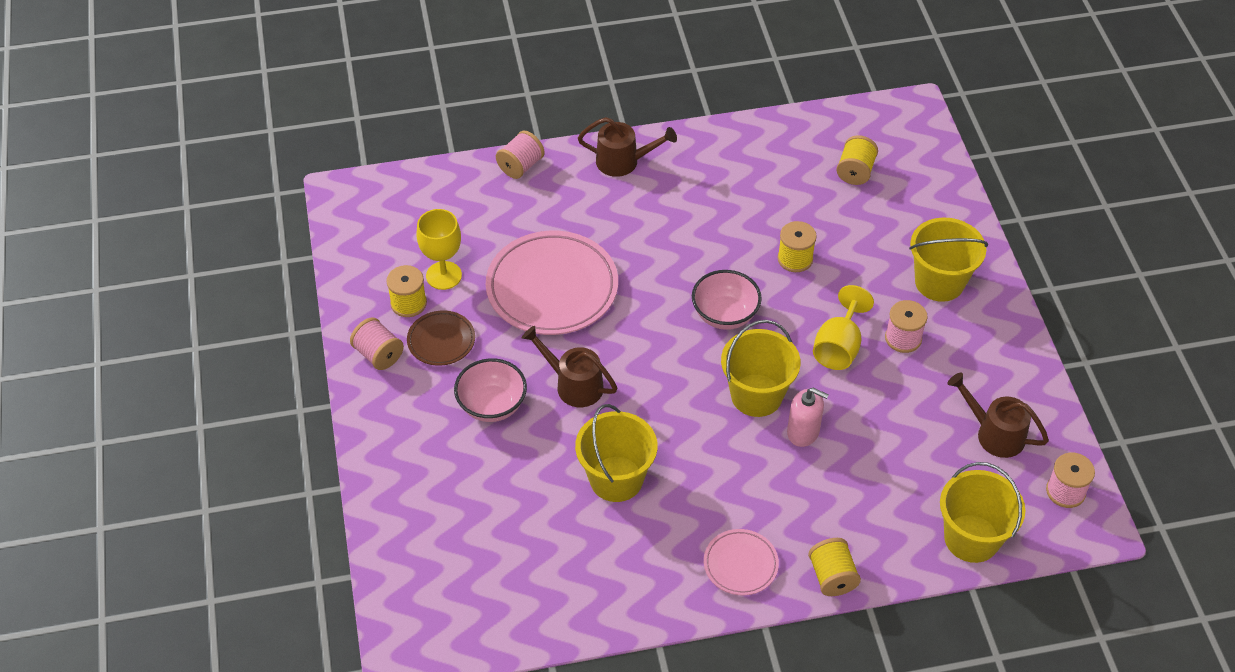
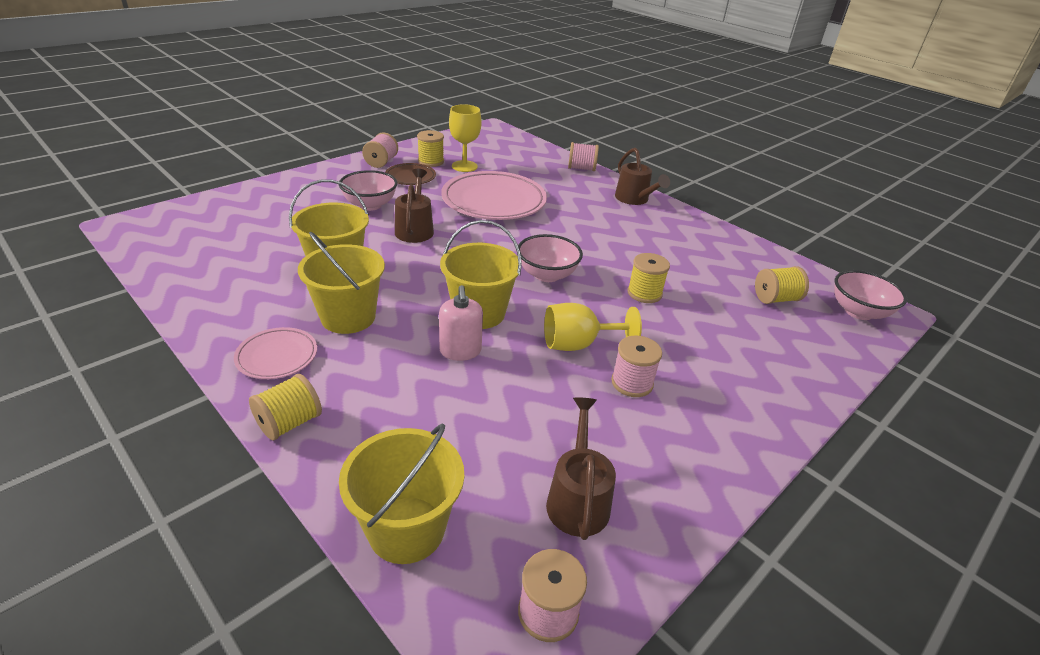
camera: 55 degrees right, 15 degrees down
(903, 129) = (858, 312): none -> pink bowl
(939, 282) = (727, 387): yellow bucket -> yellow bucket (348, 317)

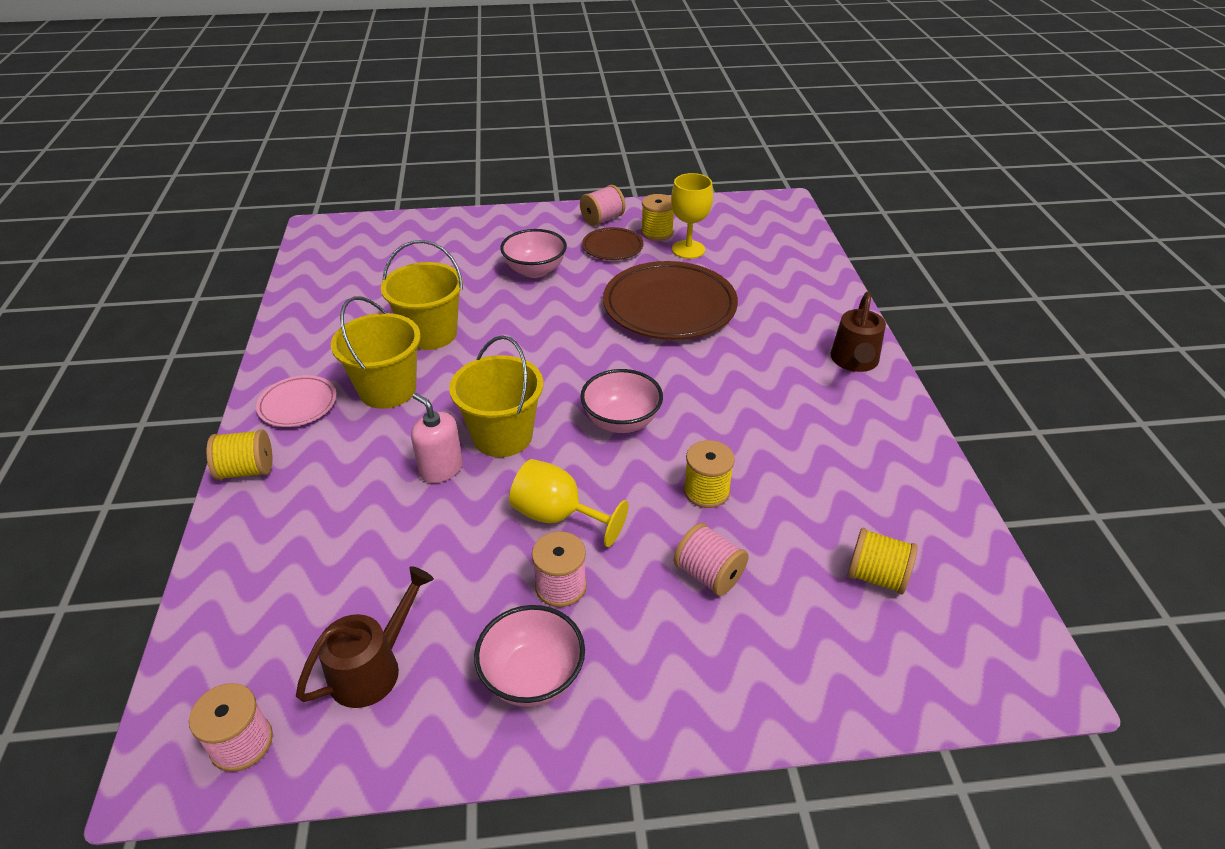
camera: 40 degrees right, 5 degrees up
(406, 529) = (226, 608): yellow bucket -> none
(415, 229) = (548, 314): brown watering can -> none
(460, 351) = (441, 469): pink soap dispenser -> pink soap dispenser turned 105 degrees clockwise
(494, 201) = (669, 307): pink plate -> brown plate
(581, 168) = (835, 294): pink spool -> pink spool (708, 574)
(858, 312) = (984, 653): pink bowl -> pink bowl (532, 676)

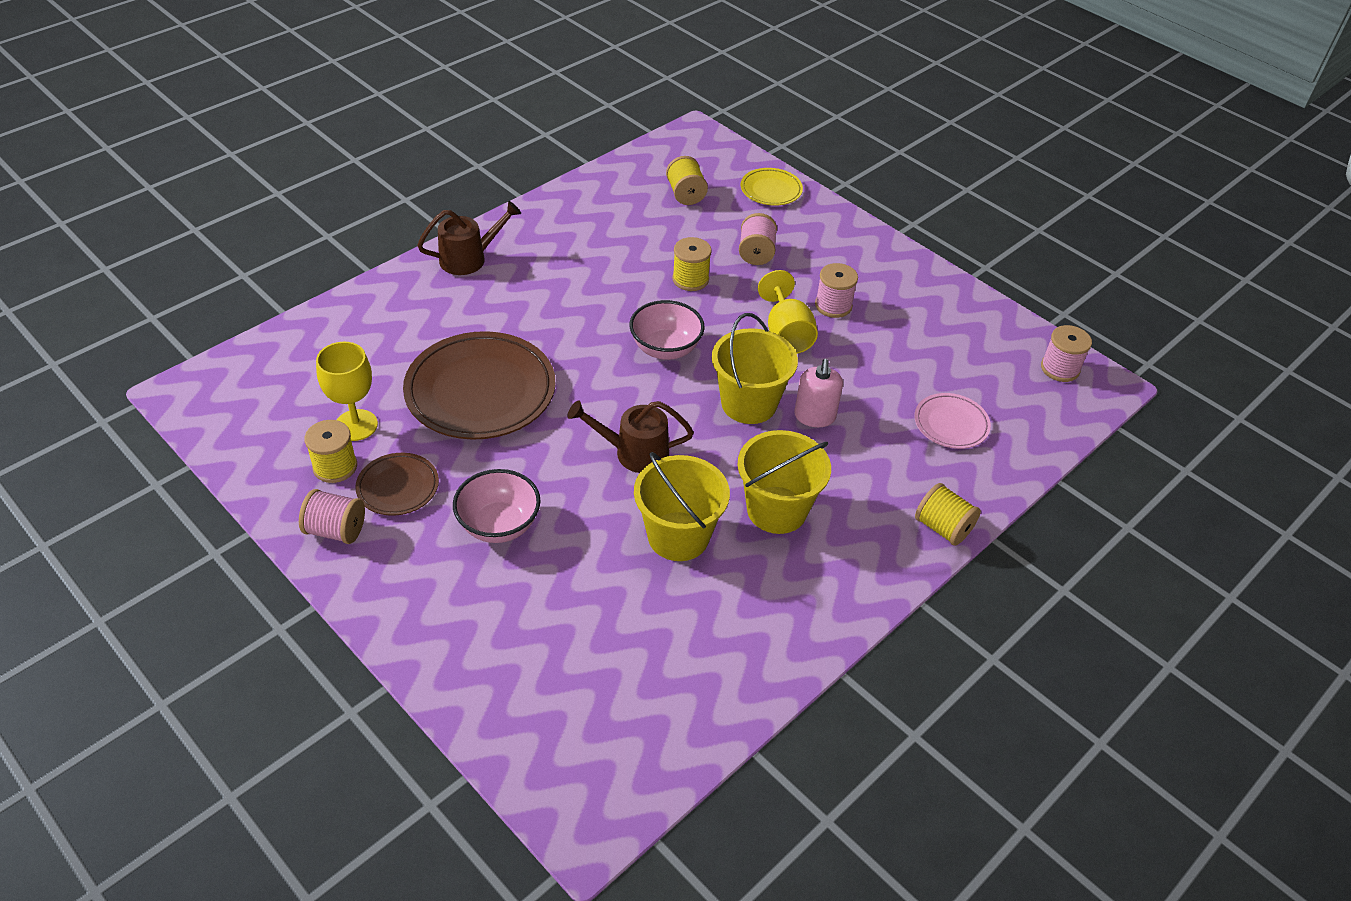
camera: 130 degrees left, 5 degrees up
(298, 405) = (856, 557): pink plate -> pink plate (951, 424)
(373, 667) = (967, 348): brown watering can -> brown watering can (633, 453)
(532, 676) = (896, 287): pink bowl -> none
(834, 679) = (771, 190): none -> yellow plate

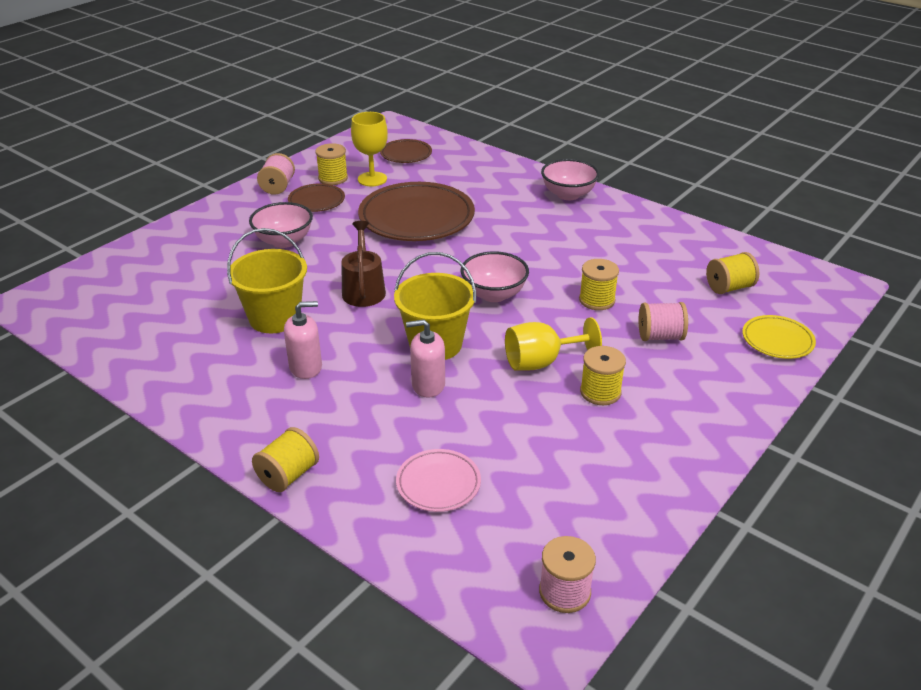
camera: 85 degrees right, 10 degrees down
(295, 384) = (406, 154): none -> brown plate
(469, 258) = (568, 194): brown watering can -> pink bowl
(776, 510) = (306, 367): yellow bucket -> pink soap dispenser
(833, 305) = (600, 392): pink spool -> yellow spool

